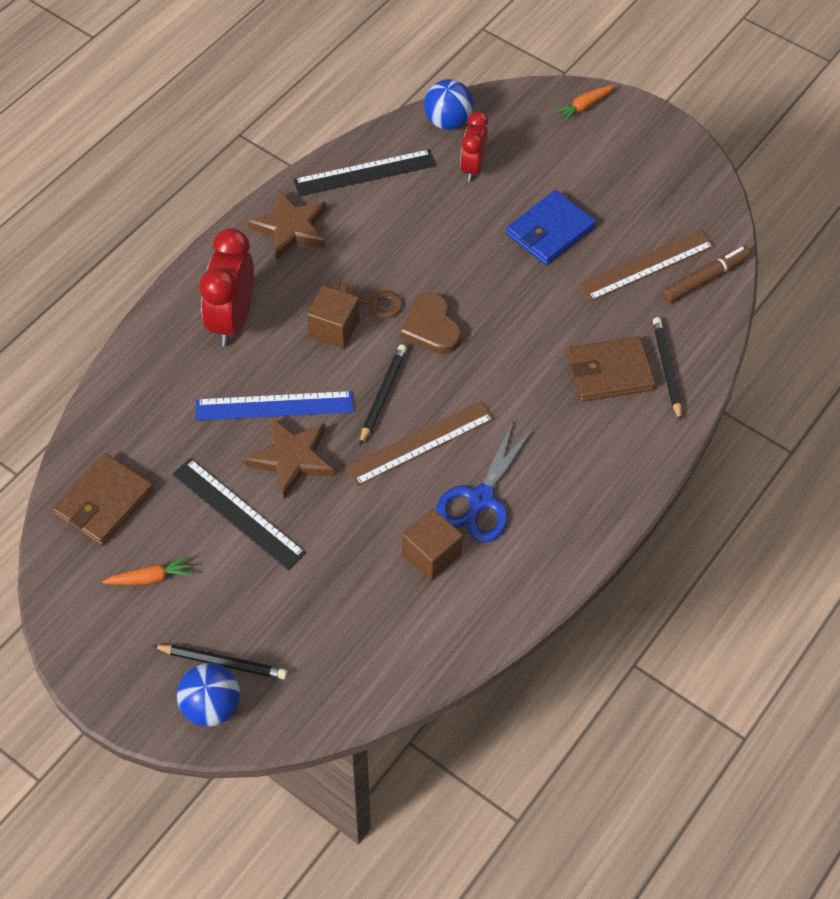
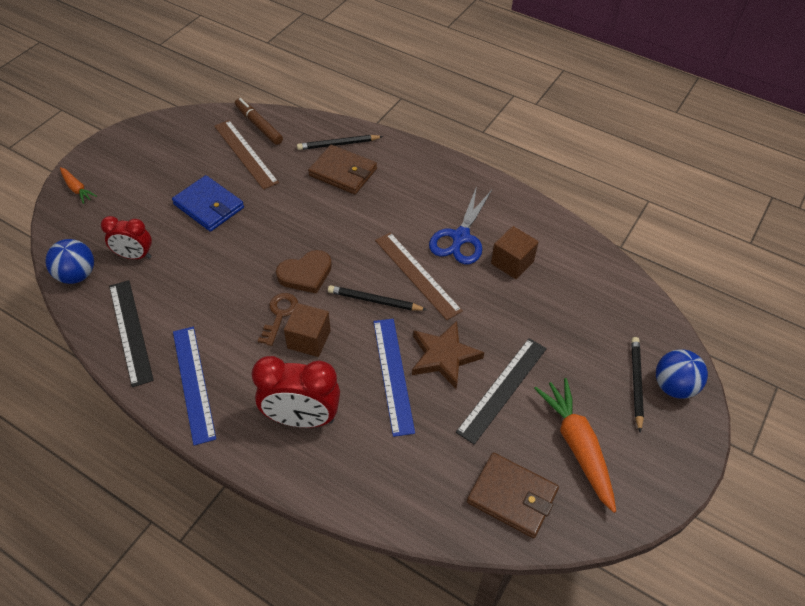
camera: 95 degrees left, 5 degrees down
(151, 578) = (577, 446): orange carrot -> orange carrot, size x1.91
(291, 229) = (193, 383): brown star -> blue ruler
(481, 499) = (460, 237): blue scissors -> blue scissors turned 90 degrees clockwise
(609, 372) = (343, 172): brown wallet -> brown wallet turned 45 degrees counterclockwise

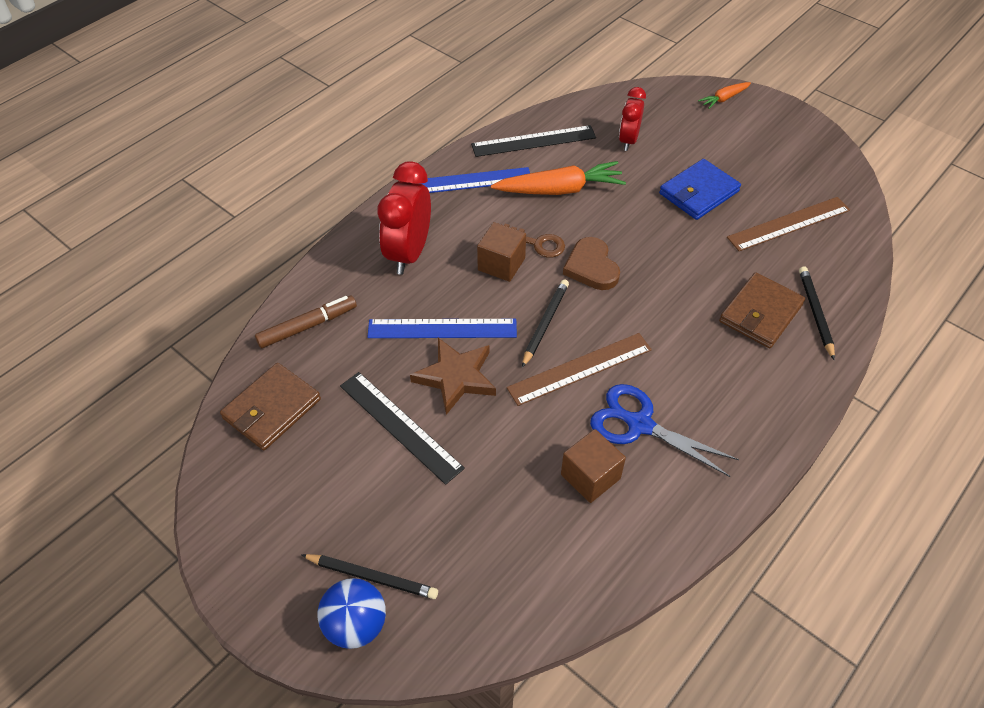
camera: 100 degrees right, 0 degrees up
(77, 275) = (606, 105): blue ball -> none
(259, 125) = (844, 237): brown marker -> brown marker (307, 326)
(577, 446) = (308, 484): orange carrot -> orange carrot (560, 189)

